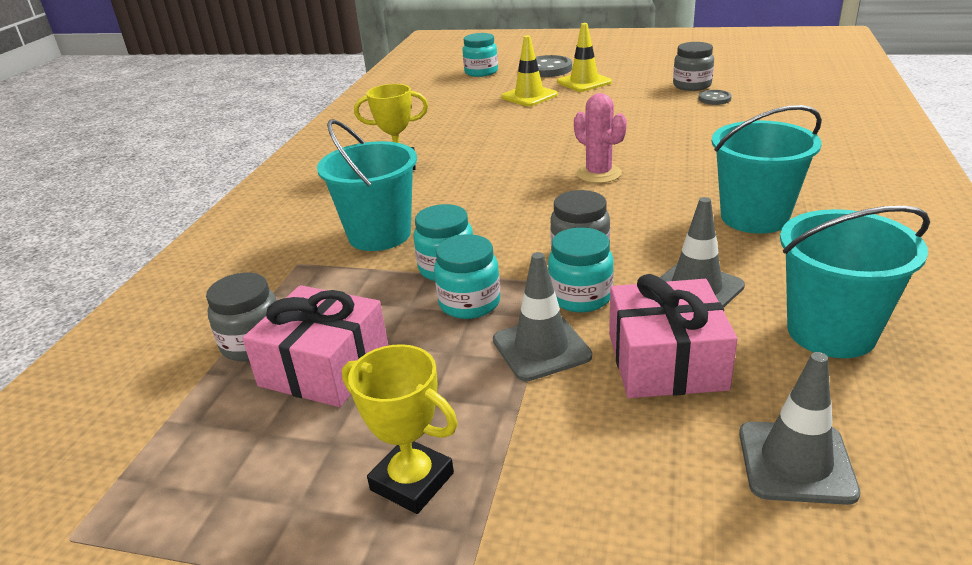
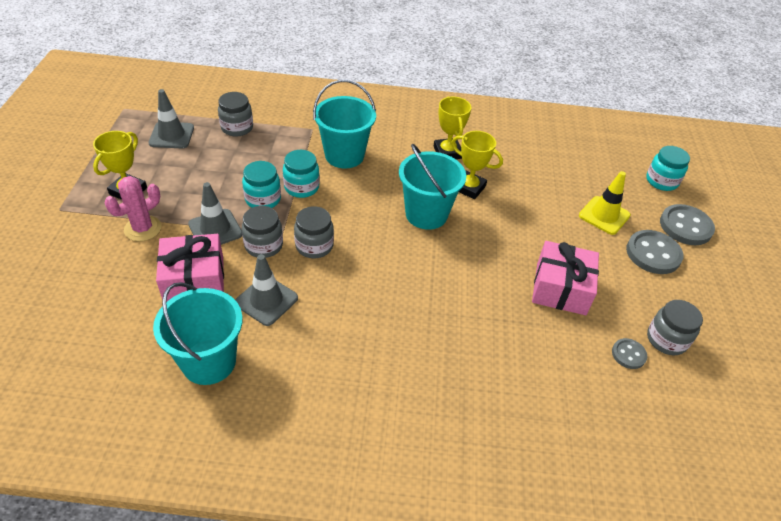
camera: 75 degrees right, 15 degrees up
(324, 367) = (213, 154): pink gift -> pink gift (560, 288)
(473, 154) = (469, 188): none -> yellow trophy
(580, 297) = (264, 245): turquoise jar -> grey jar
(584, 82) = (653, 253): yellow traffic cone -> grey button
(598, 174) = (438, 258): pink cactus -> pink cactus (143, 228)
(754, 217) = (364, 346): turquoise bucket -> turquoise bucket (426, 214)
(796, 462) = (104, 322): grey traffic cone -> grey traffic cone (171, 135)

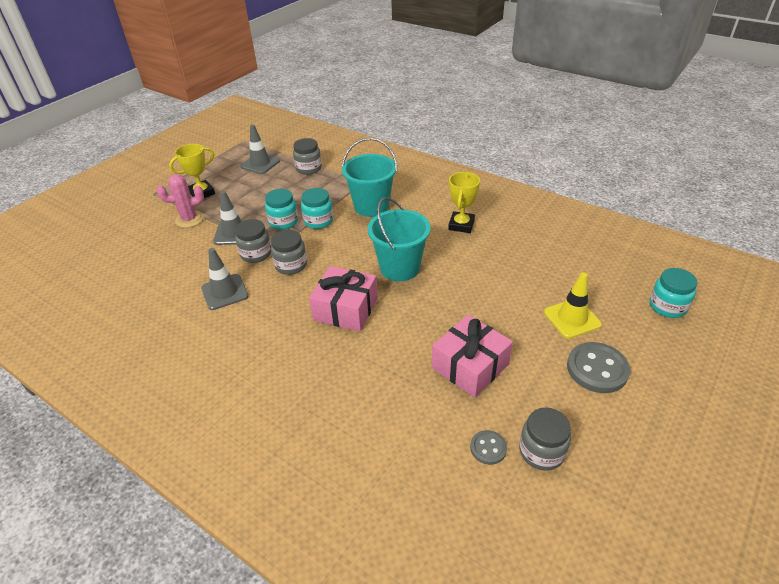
camera: 35 degrees right, 5 degrees down
(194, 279) = (191, 262): pink gift -> pink gift (346, 309)
(209, 361) = (153, 319): turquoise bucket -> none
(469, 188) = (456, 258): yellow trophy -> none
(685, 226) = (659, 356): grey button -> none

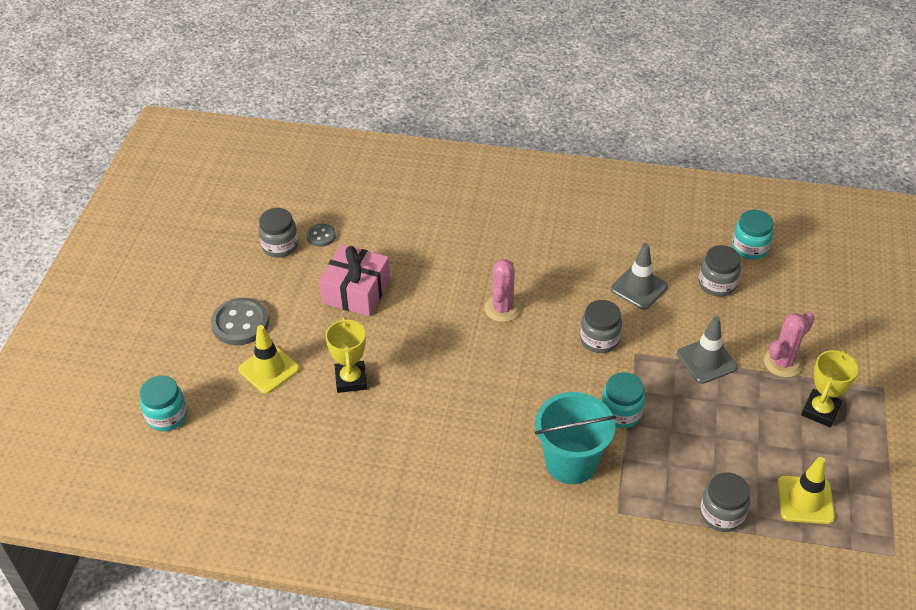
camera: 155 degrees right, 5 degrees up
(256, 254) = (651, 341): grey jar -> grey jar (717, 284)
(260, 164) = (805, 500): grey traffic cone -> yellow traffic cone
(283, 222) = (663, 397): turquoise jar -> turquoise jar (749, 248)
(346, 309) = (502, 308): pink gift -> pink cactus
(400, 268) = (476, 374): turquoise bucket -> none
(461, 225) = (433, 467): yellow trophy -> yellow trophy (351, 380)

